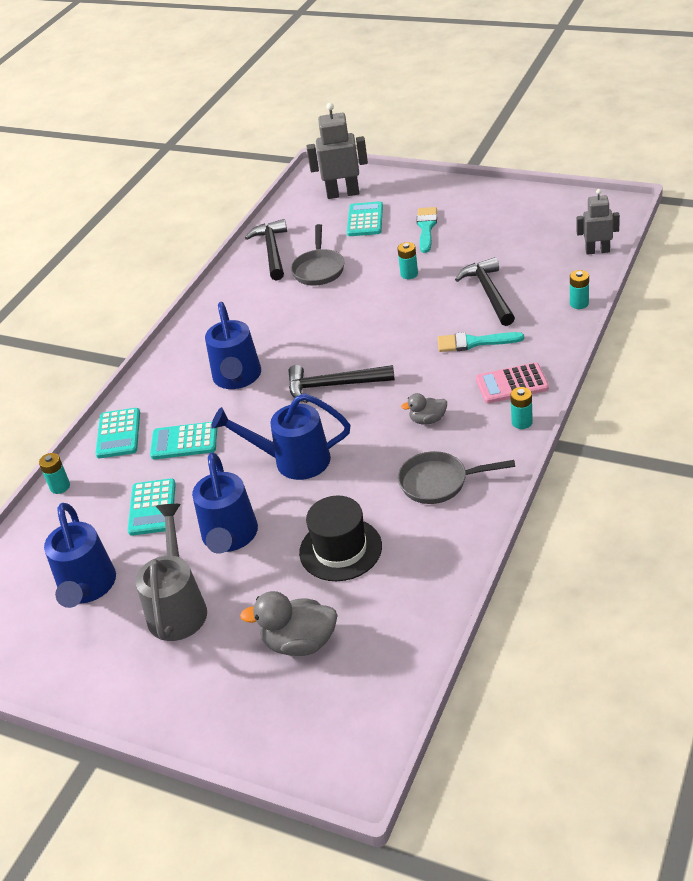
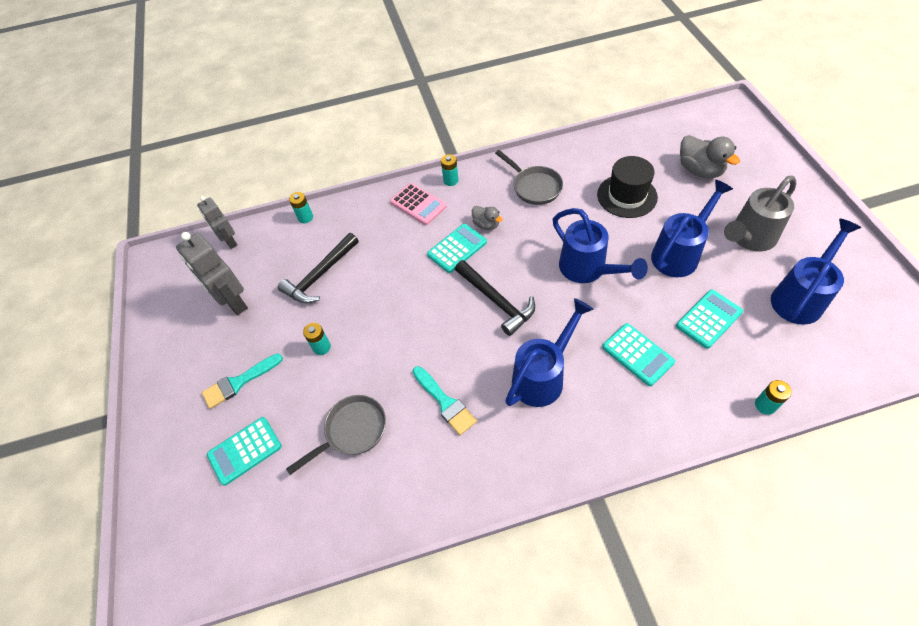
camera: 130 degrees left, 15 degrees up
(118, 434) = (678, 414): turquoise calculator -> turquoise calculator (457, 248)
(272, 251) = (343, 507): black hammer -> none
(343, 193) = (196, 517): grey robot -> grey robot (233, 302)
(474, 342) = (387, 249): turquoise brush -> turquoise brush (445, 403)

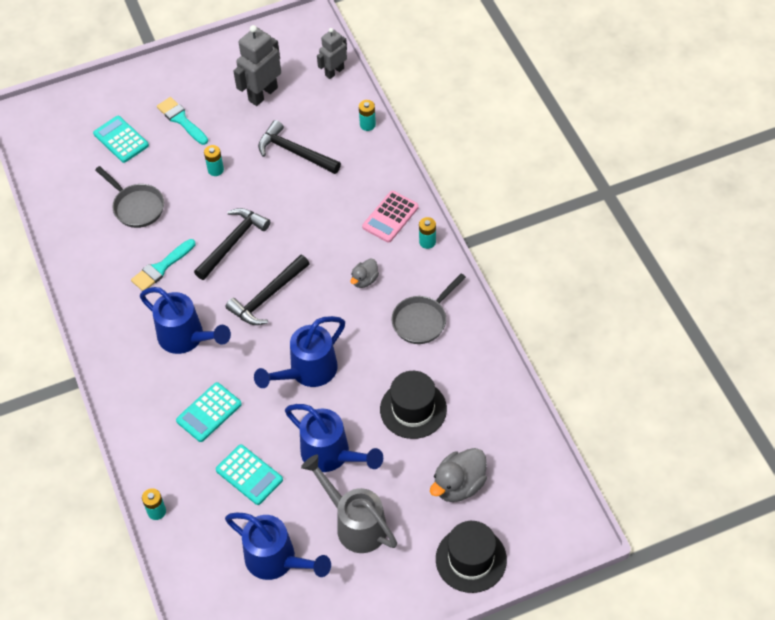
camera: 80 degrees right, 0 degrees up
(423, 331) = (232, 242): none -> black hammer
(457, 248) = (331, 258): turquoise calculator -> none
(768, 166) = (471, 559): none -> black hat

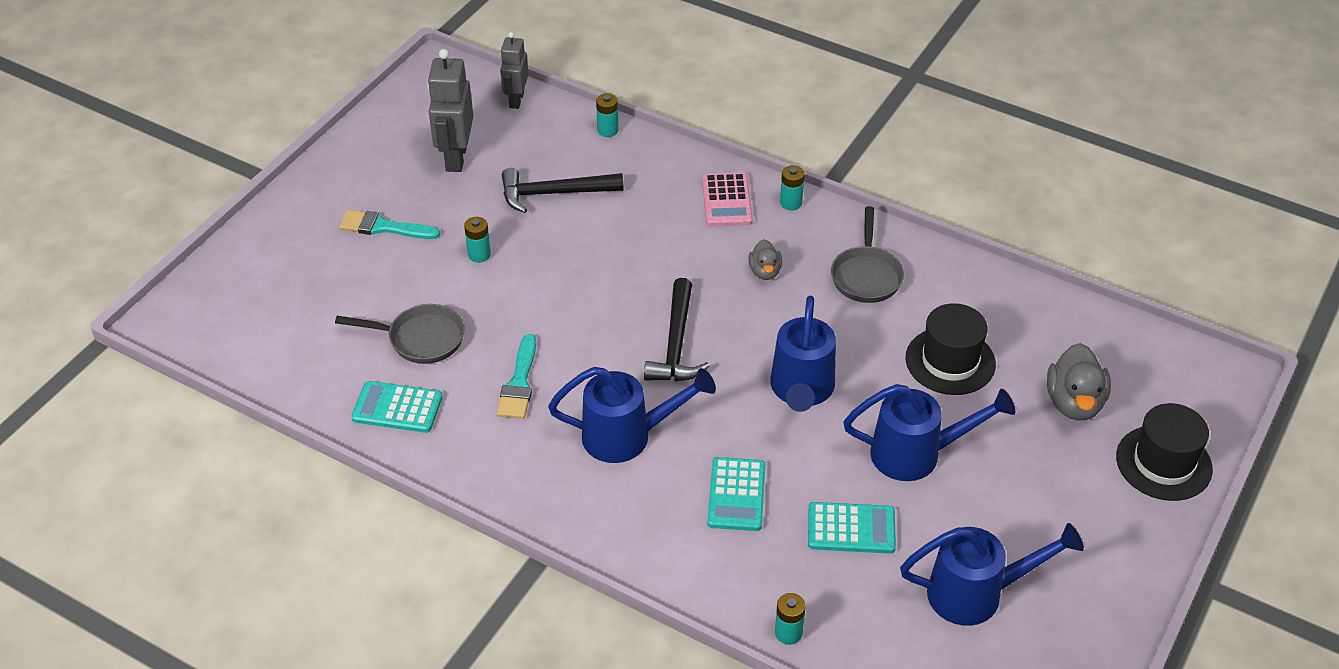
camera: 40 degrees left, 10 degrees down
(121, 140) = (327, 282): turquoise calculator -> turquoise calculator (397, 408)
(232, 242) = (577, 314): black hammer -> none
(355, 524) = (1015, 504): grey watering can -> none

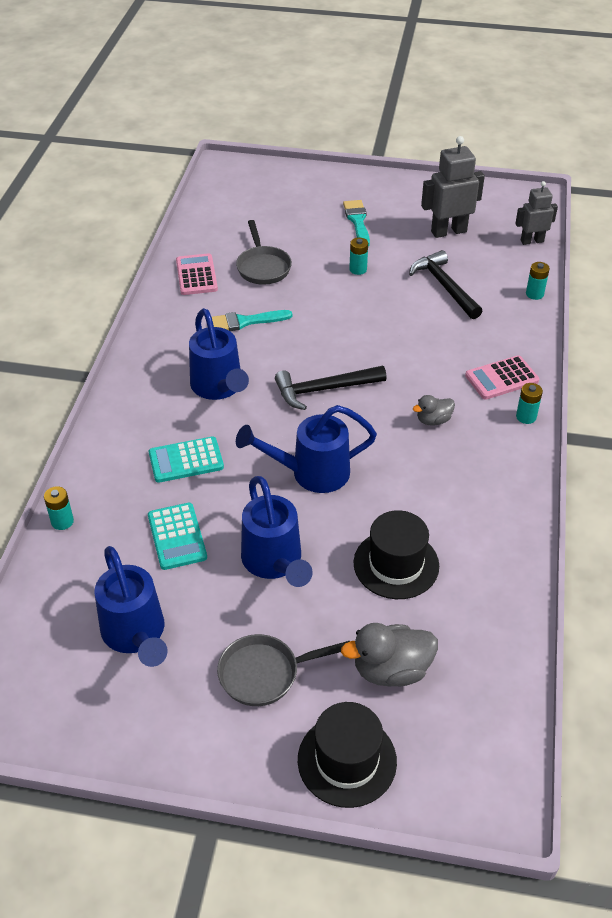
camera: 70 degrees right, 0 degrees up
(397, 408) = (196, 275): turquoise calculator -> pink calculator
(866, 275) = (469, 484): grey pan -> grey pan (265, 673)

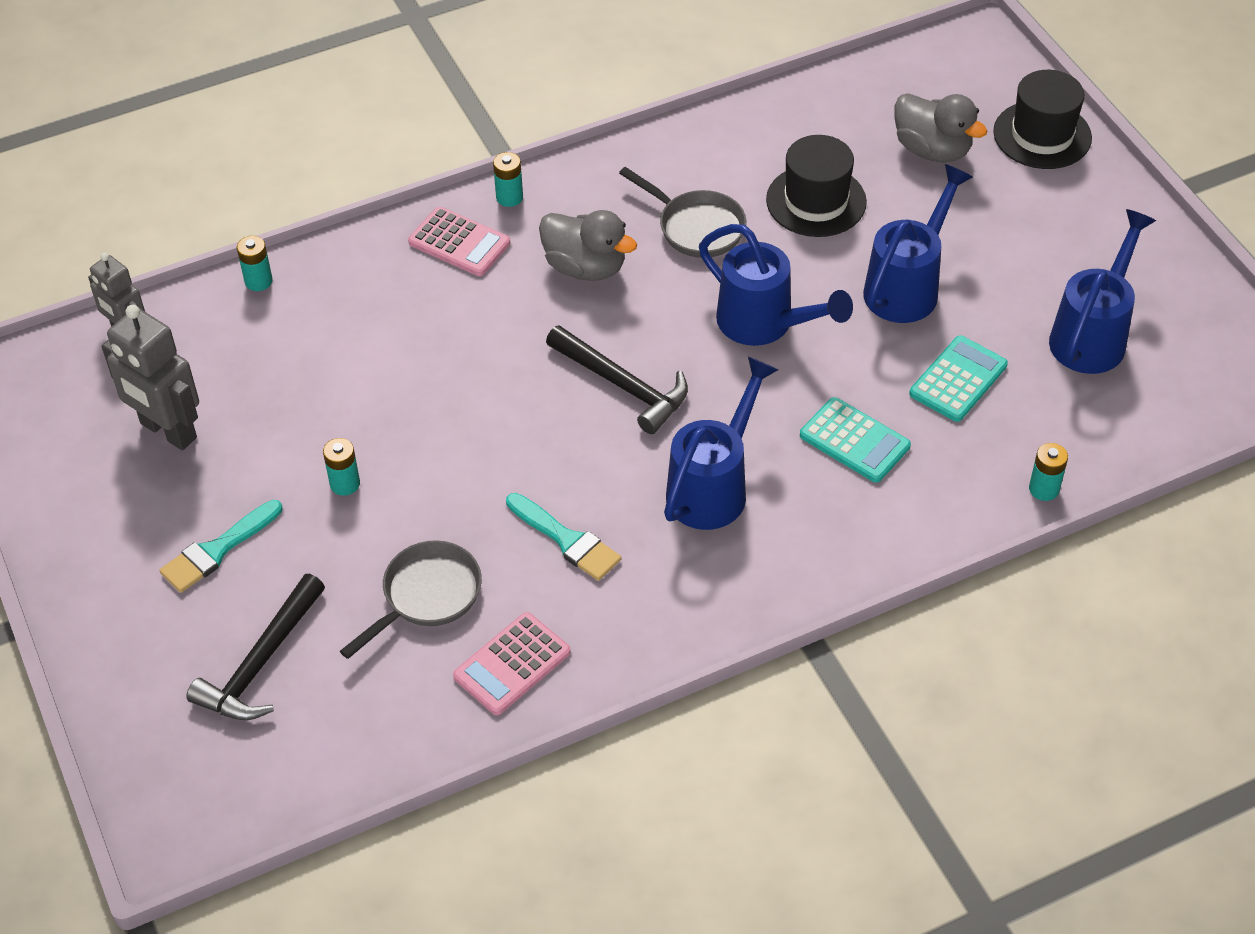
camera: 125 degrees left, 5 degrees up
(265, 673) = (1026, 225): grey pan -> grey pan (696, 227)
(433, 420) = (585, 267): grey duck -> grey duck, size x1.72
(444, 286) = (312, 374): black hammer -> black hammer (261, 663)

